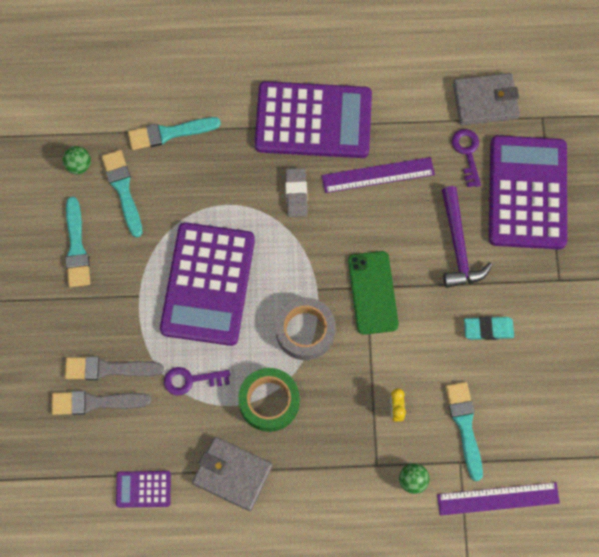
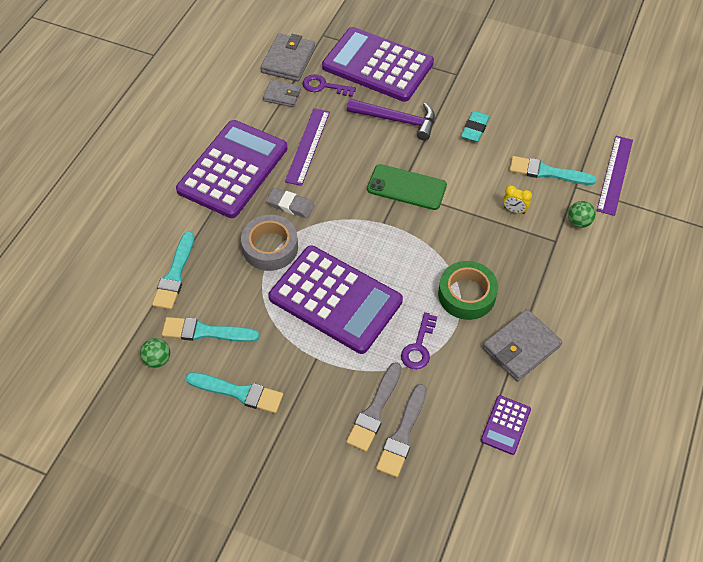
camera: 65 degrees left, 15 degrees down
(305, 331) = (416, 245): grey tape -> grey tape (270, 247)
(433, 119) = (282, 95): none -> grey wallet

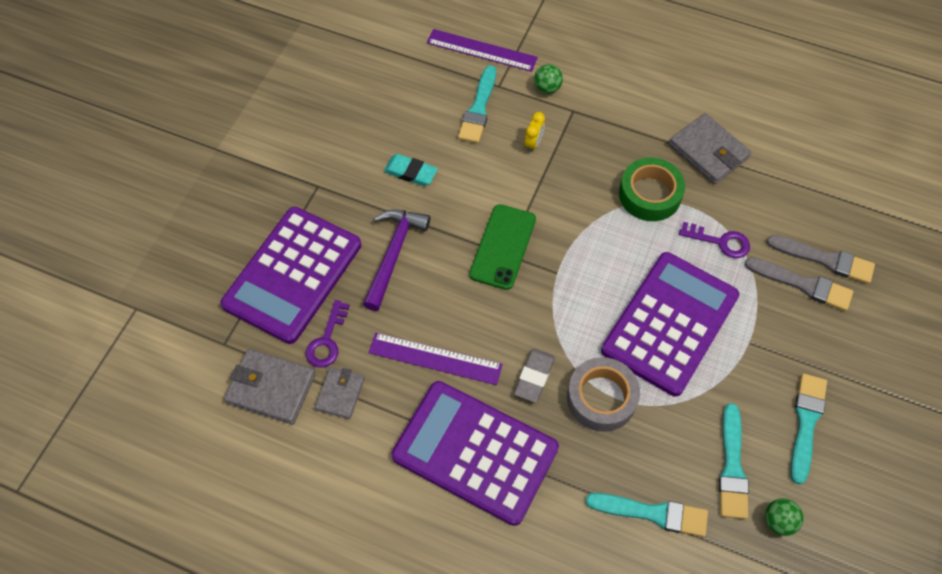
camera: 90 degrees left, 5 degrees up
(505, 425) = (797, 171): purple calculator -> none

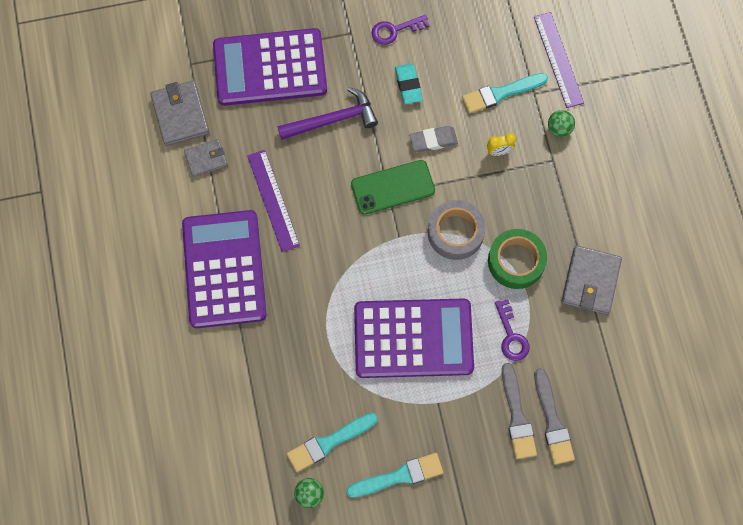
camera: 55 degrees right, 10 degrees up
(327, 340) = (237, 124): purple key -> purple key (395, 30)
(534, 377) = (305, 272): grey eraser -> grey eraser (433, 140)
(601, 398) = (320, 326): grey tape -> grey tape (455, 232)
(653, 513) = (259, 408): turquoise brush -> none

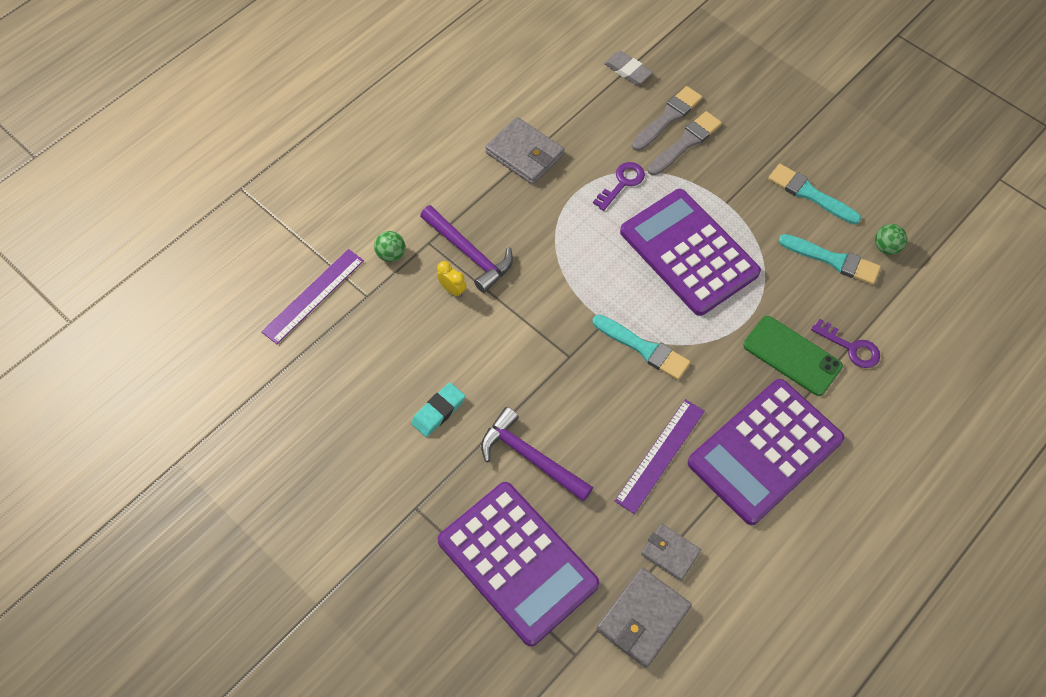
camera: 125 degrees left, 10 degrees down
(393, 187) = (560, 356): green phone -> green phone (792, 356)
(395, 30) = (382, 464): purple key -> purple key (851, 347)
(433, 140) = (483, 352): grey eraser -> grey eraser (627, 70)
(455, 232) = (563, 278): grey tape -> none
(501, 93) = (387, 323): turquoise brush -> turquoise brush (644, 348)
(516, 261) = (551, 216): green tape -> none
(523, 182) = (469, 253): none -> purple hammer
(590, 281) = (525, 154): grey wallet -> grey wallet turned 60 degrees clockwise

